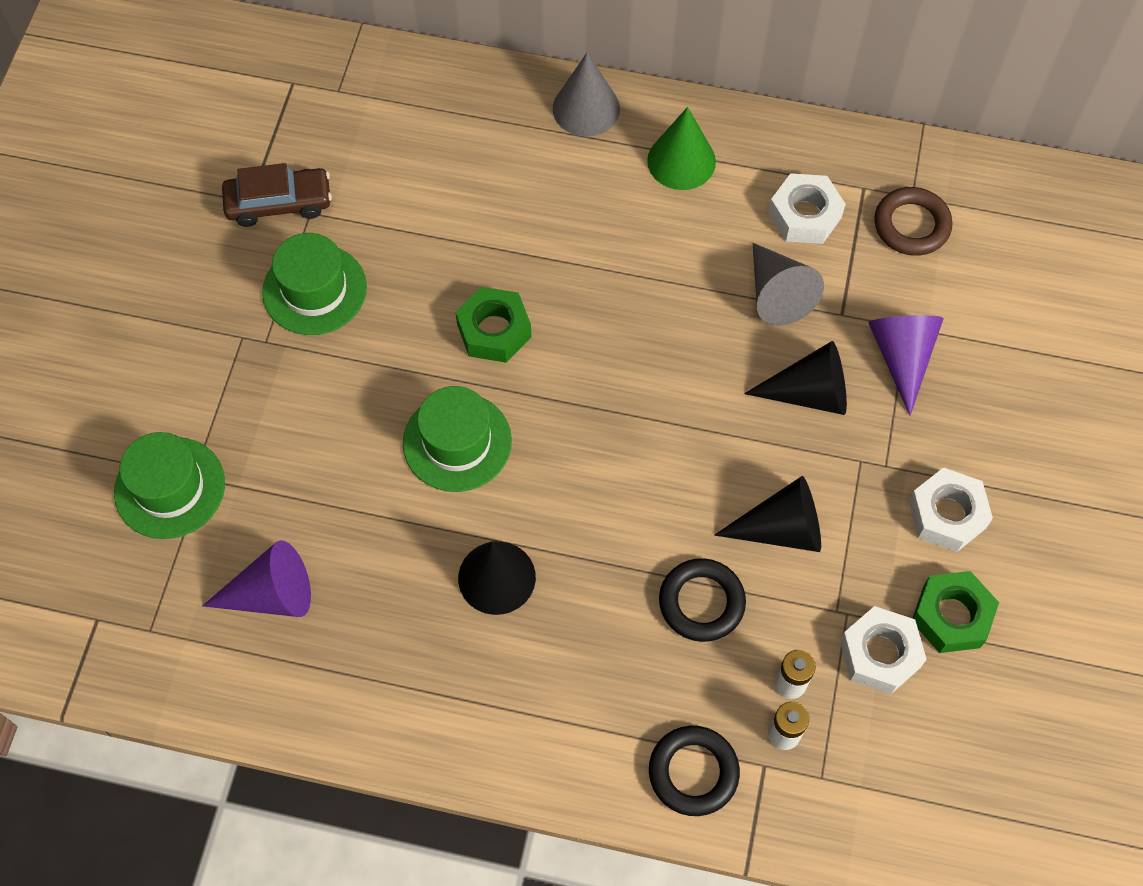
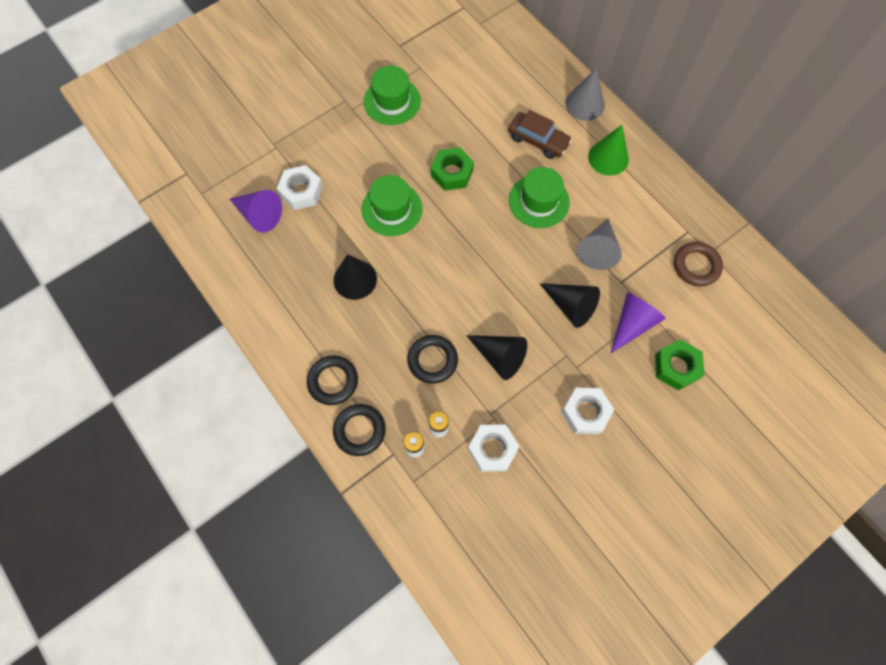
camera: 40 degrees right, 5 degrees up
(170, 488) = (260, 141): green hat -> green hat (539, 201)
(279, 203) = (411, 55): brown car -> brown car (538, 140)
(597, 738) = (333, 381): none -> black ring
(804, 215) = (645, 223): white nut -> white nut (301, 191)
(951, 616) = (543, 460): green nut -> green nut (676, 367)

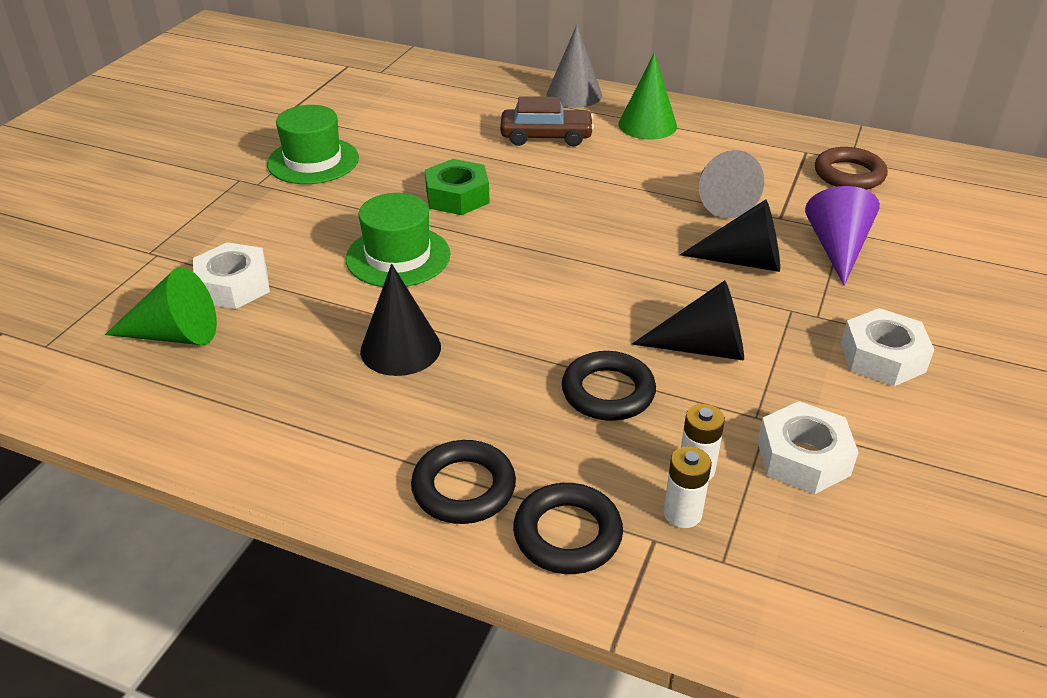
camera: 30 degrees left, 30 degrees down
(259, 215) = (175, 335): purple cone -> green cone
(539, 201) = (600, 184): green hat -> none
(676, 367) = (936, 267): green nut -> none

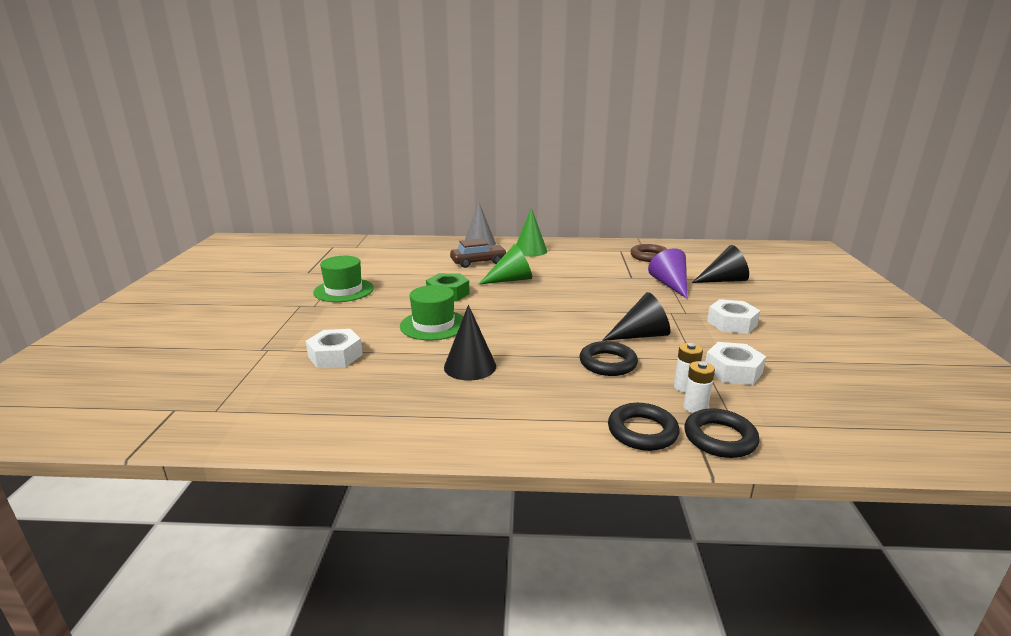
camera: 20 degrees left, 15 degrees down
(175, 335) = (311, 387): green cone -> green cone (511, 280)
(464, 488) = (563, 423): black ring -> black ring (720, 438)
(720, 200) = (595, 275): grey cone -> none
(743, 261) = (629, 297): black cone -> black cone (723, 280)

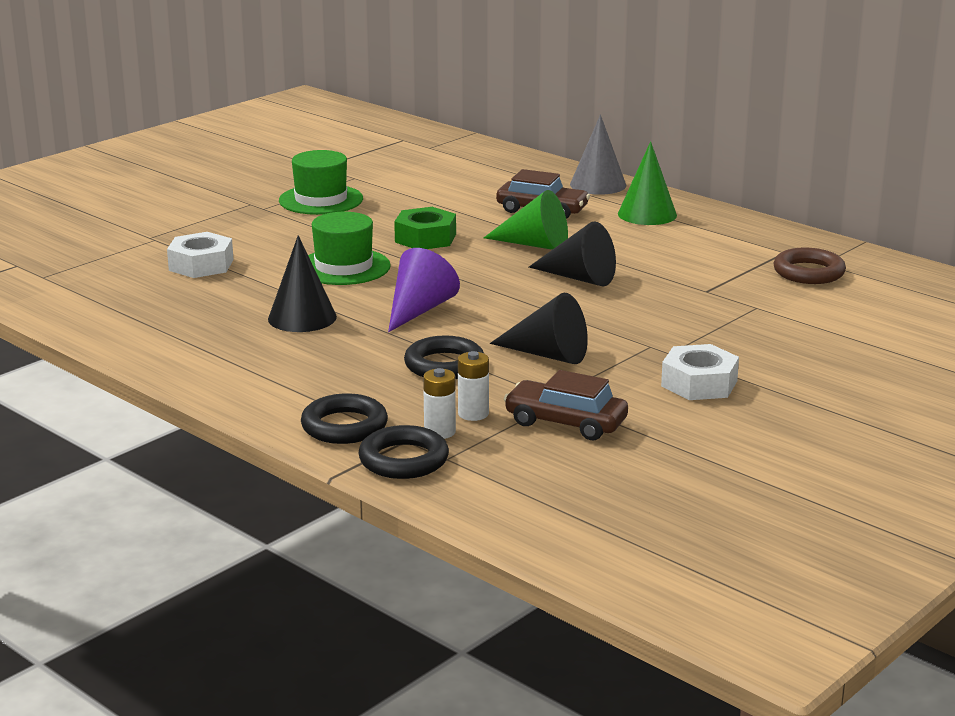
camera: 40 degrees right, 0 degrees up
(670, 285) = (737, 316): purple cone -> purple cone (419, 310)
(723, 280) = (836, 336): black cone -> black cone (579, 278)
(733, 371) = (565, 422): white nut -> brown car

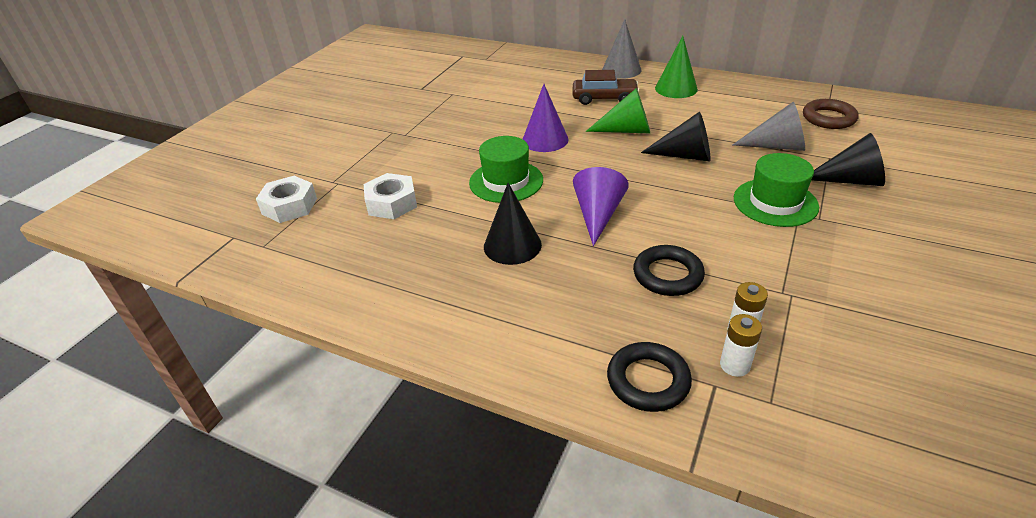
camera: 15 degrees left, 15 degrees up
(321, 200) = (442, 118): green hat -> green hat (775, 202)
(403, 460) = (737, 416): black ring -> none
(425, 238) = (545, 140): green nut -> purple cone
(548, 354) = (735, 242): black cone -> black cone (849, 180)
(565, 422) = (823, 323): brown car -> none
(699, 383) = (874, 248): white nut -> white nut (289, 206)
(704, 287) = (776, 146): none -> grey cone

